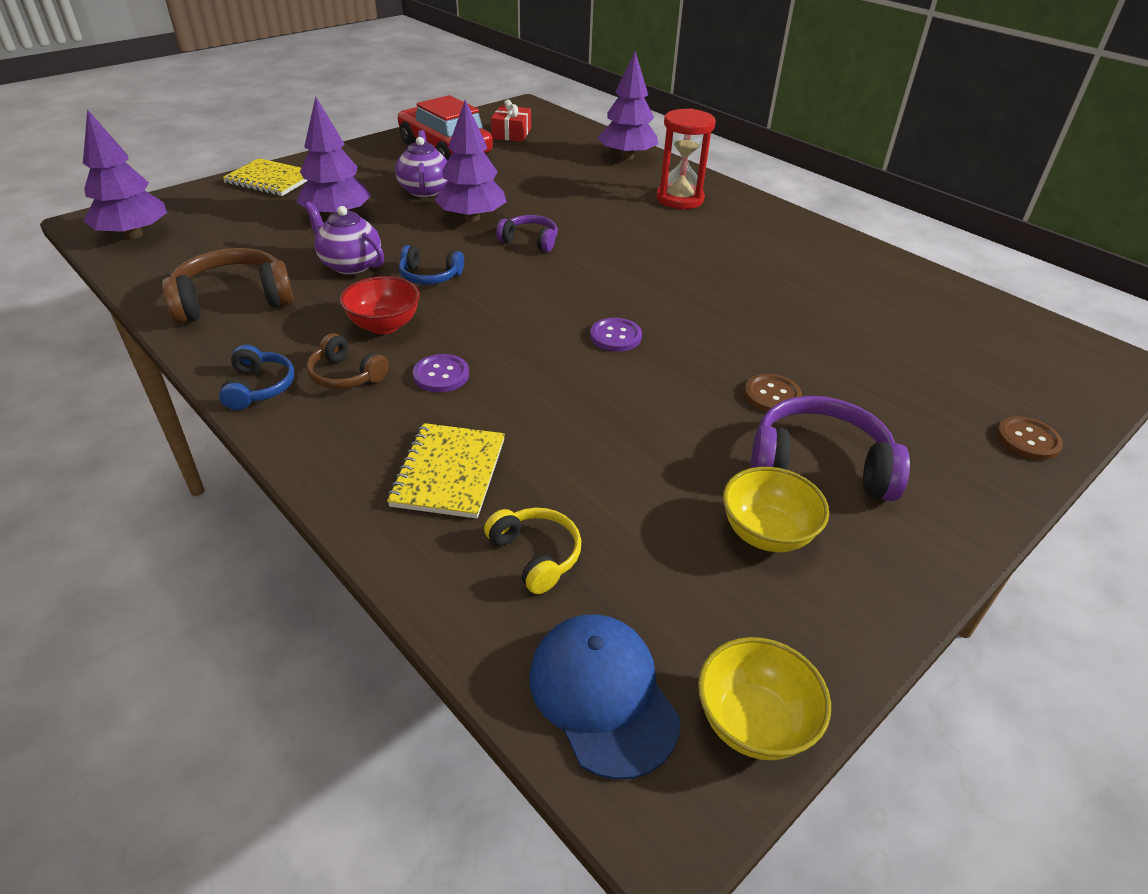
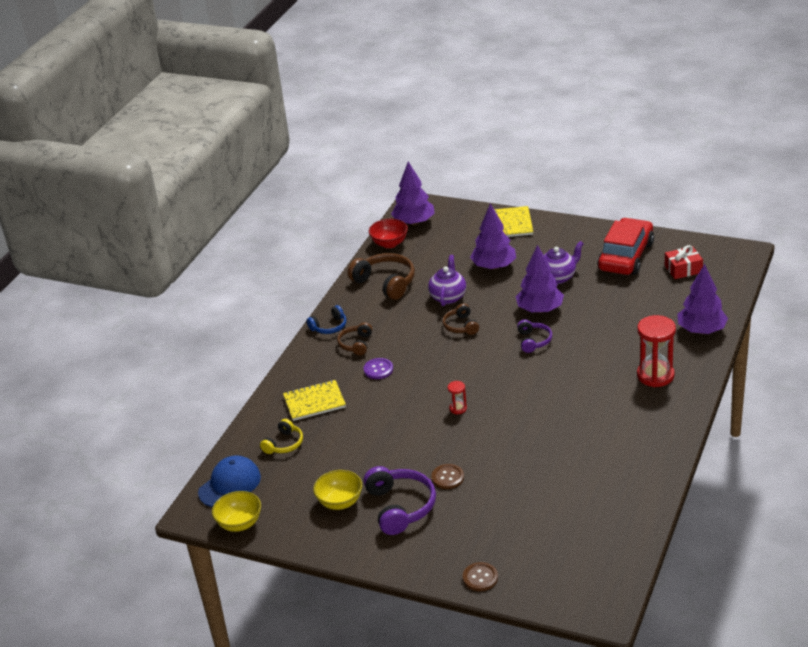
camera: 70 degrees right, 5 degrees down
(384, 325) = (403, 334): red bowl -> red bowl (389, 243)
(429, 276) = (461, 326): blue headphones -> brown headphones
(615, 336) = (458, 408): purple button -> red hourglass

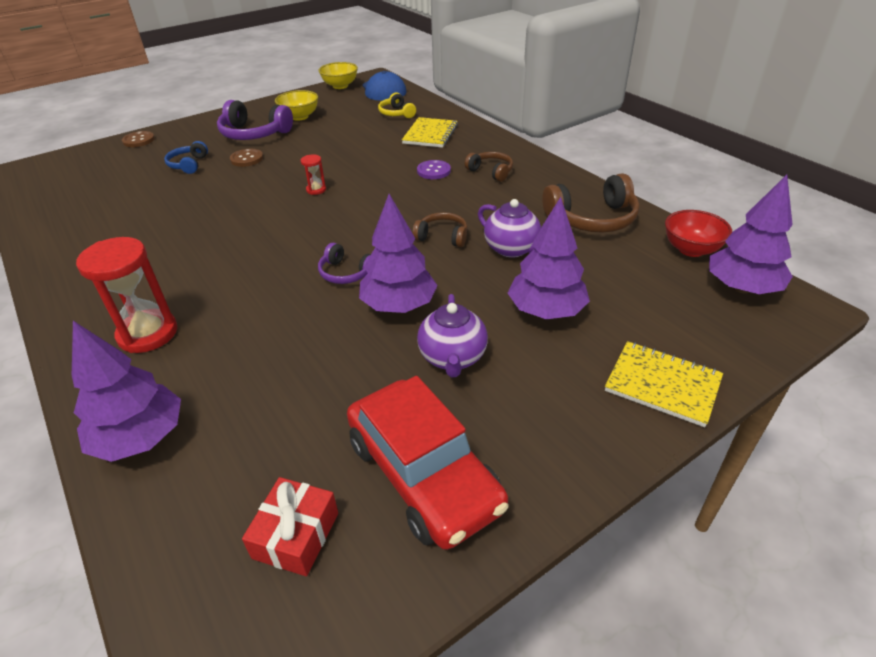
camera: 120 degrees right, 5 degrees up
(329, 327) = (539, 167): blue headphones -> blue headphones (188, 165)

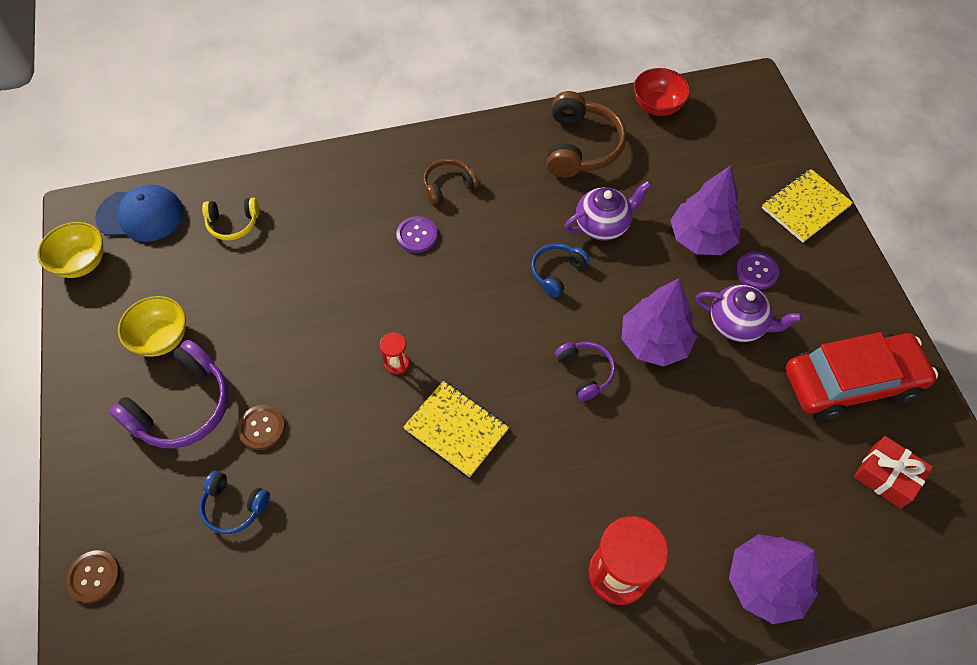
camera: 70 degrees left, 20 degrees up
(346, 273) = (585, 372): purple headphones -> purple headphones turned 75 degrees counterclockwise
(430, 134) = (321, 208): yellow notebook -> yellow notebook (456, 429)
(442, 236) = (556, 272): brown headphones -> blue headphones
(533, 360) = (756, 271): none -> purple button
(741, 288) = (718, 105): purple tree -> none

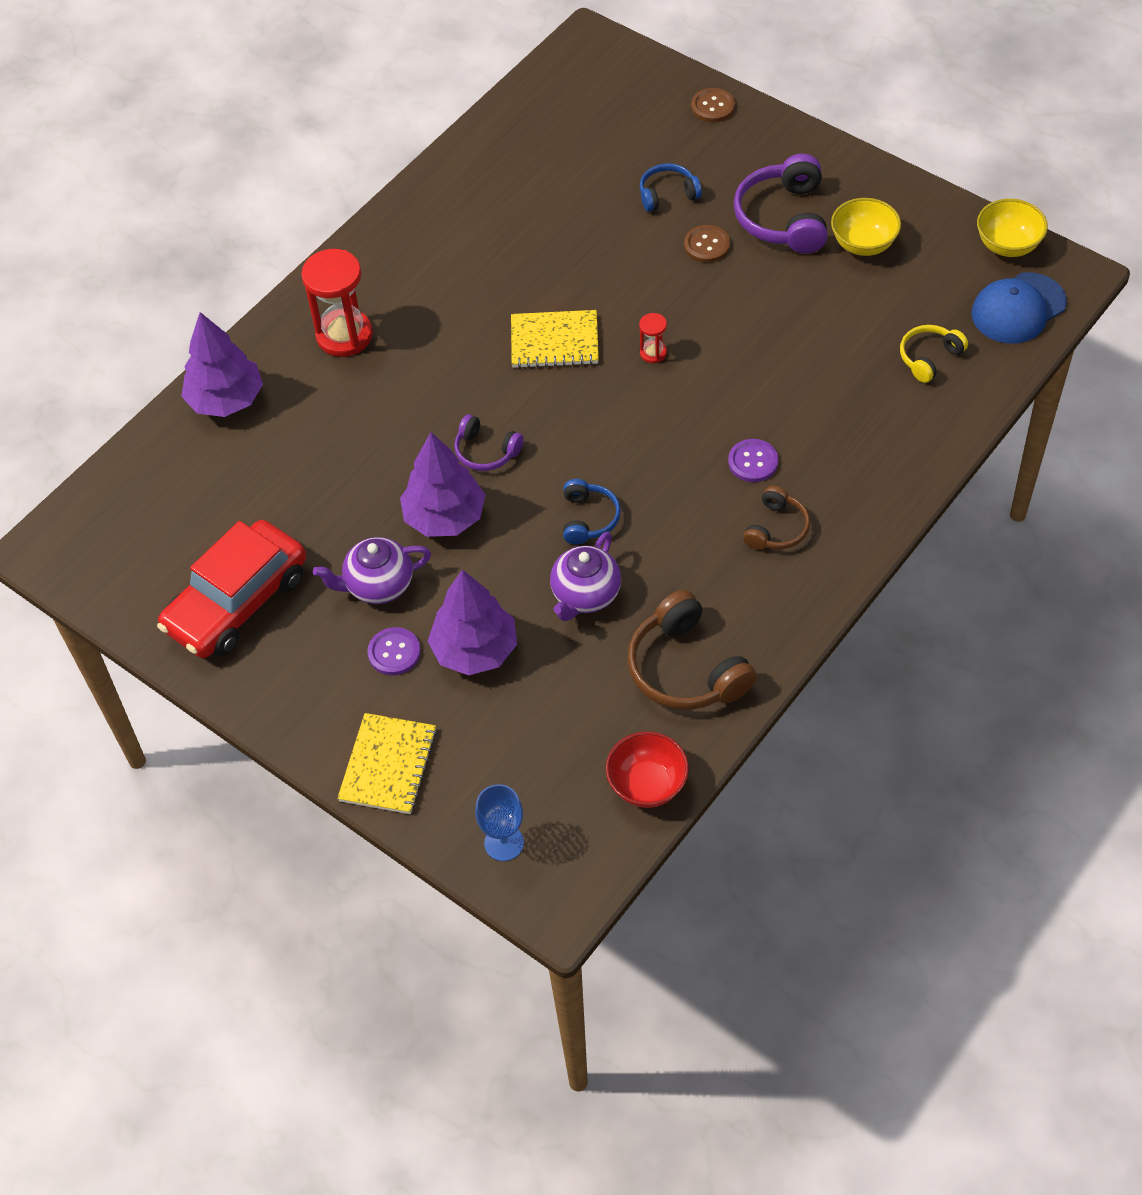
camera: 145 degrees right, 5 degrees down
(762, 127) = (504, 843): none -> blue goblet
(886, 476) = (165, 540): red gift -> none

